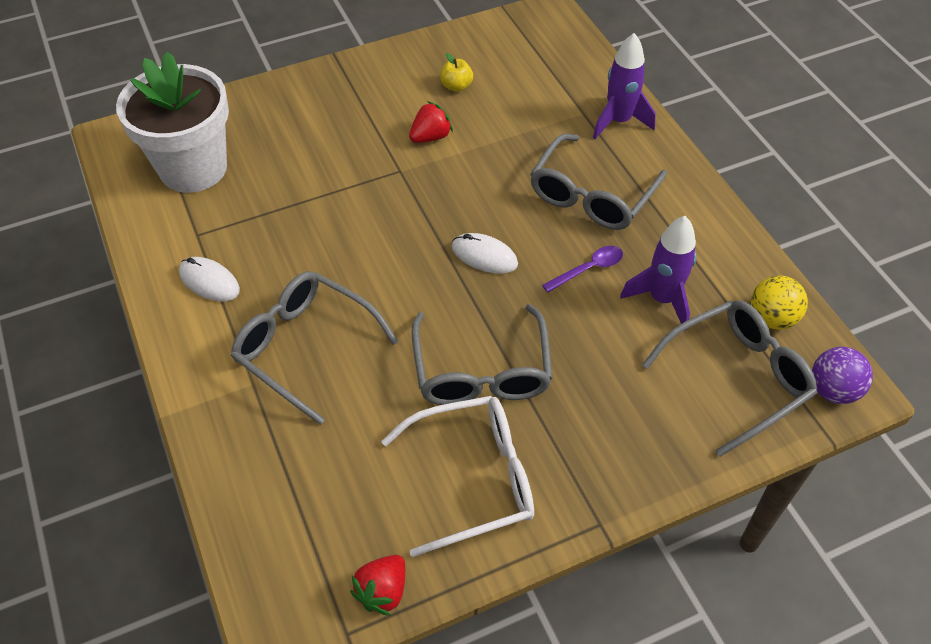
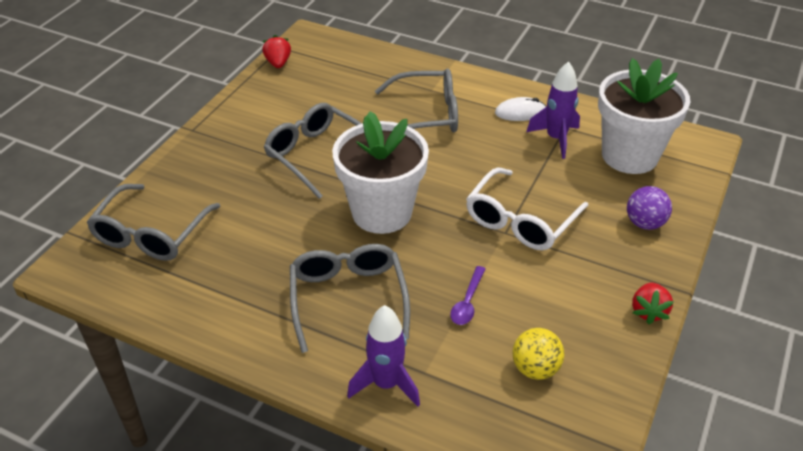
camera: 140 degrees right, 10 degrees down
(430, 137) = (517, 270): red strawberry -> red strawberry (648, 311)
(456, 86) = (555, 327): yellow apple -> none
(473, 478) = (274, 113): white glasses -> white glasses (520, 221)
(484, 256) = (381, 212): white mouse -> white flower pot
(588, 269) = (303, 244): purple spoon -> purple spoon (467, 302)
(662, 299) = (235, 254): purple rocket -> purple rocket (556, 139)
(771, 318) = (144, 285): yellow ball -> yellow ball (535, 369)
(832, 390) = (78, 261): purple ball -> purple ball (644, 223)

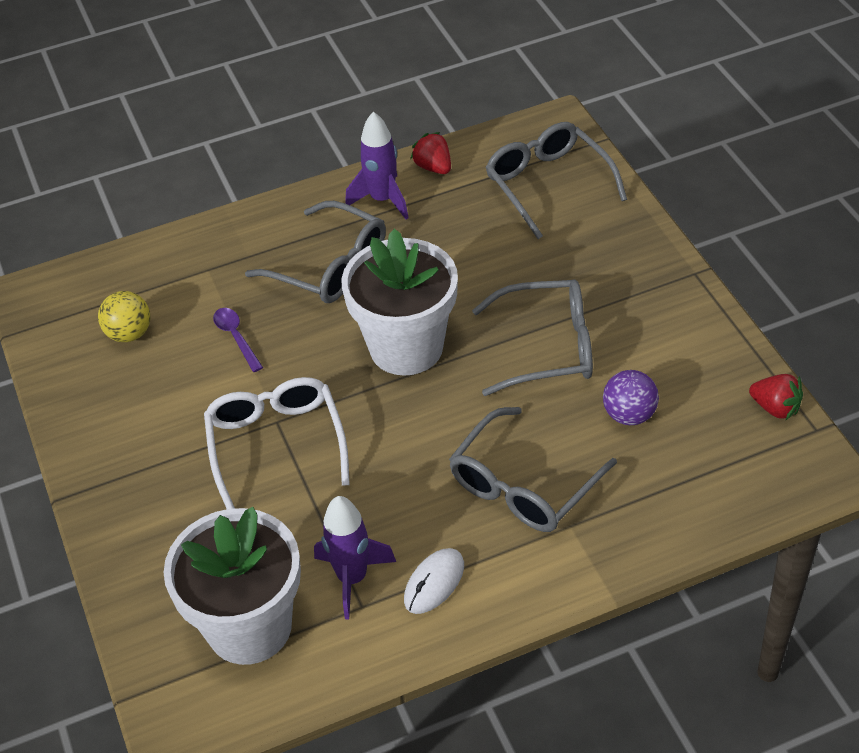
camera: 135 degrees right, 5 degrees up
(386, 384) = (225, 242): purple rocket -> purple rocket (382, 200)
(644, 223) = (155, 544): purple ball -> purple ball (629, 415)
(648, 311) = (78, 451): red strawberry -> red strawberry (433, 167)

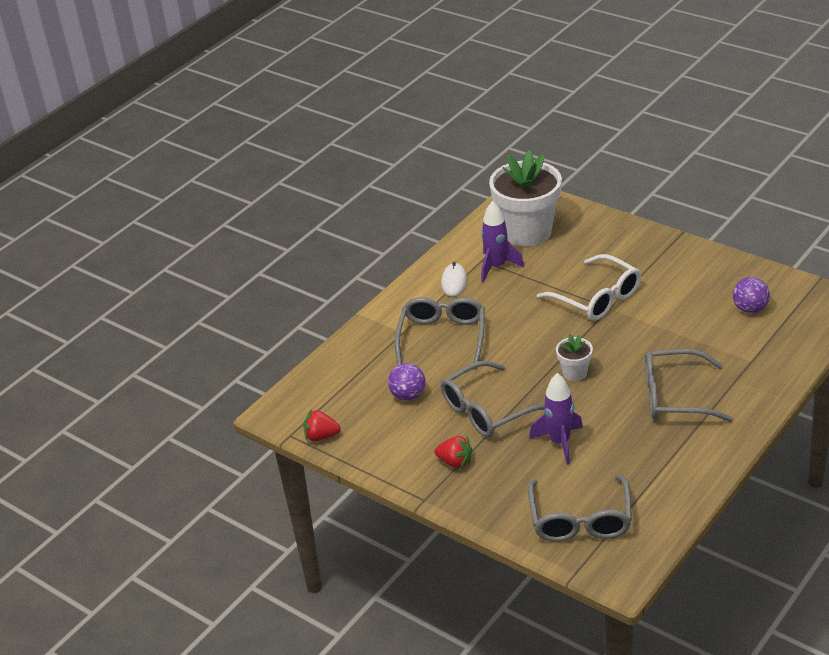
camera: 150 degrees right, 10 degrees down
(129, 334) = (750, 309): yellow ball -> purple ball
(236, 337) = (684, 334): purple spoon -> none
(382, 200) = (689, 454): purple rocket -> purple rocket (559, 442)
(406, 347) = (574, 373): white flower pot -> white flower pot, size x0.46
(433, 167) = (679, 495): red strawberry -> red strawberry (455, 462)
(548, 185) = (580, 520): grey glasses -> grey glasses turned 60 degrees clockwise

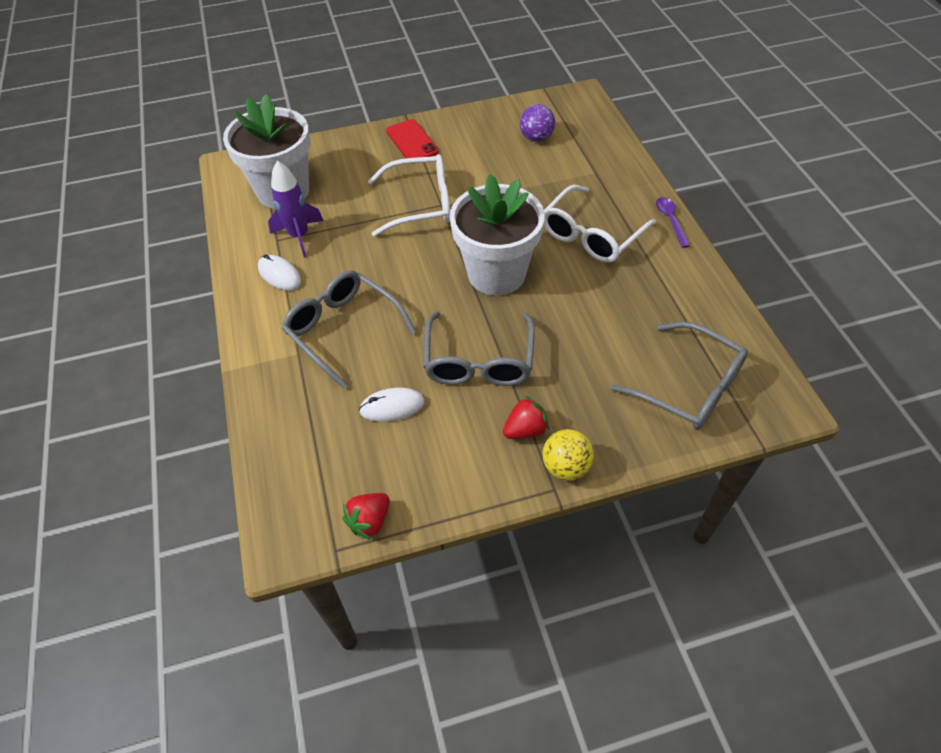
camera: 55 degrees left, 15 degrees up
(408, 395) = (392, 406): purple ball -> white mouse
(446, 495) = (566, 467): none -> yellow ball
(559, 442) = (575, 338): purple rocket -> none
(574, 373) = (496, 274): white flower pot -> white flower pot, size x2.19
(657, 253) = (412, 141): none -> red phone
(675, 396) = (591, 235): grey glasses -> white glasses
(747, 428) = (670, 220): none -> purple spoon

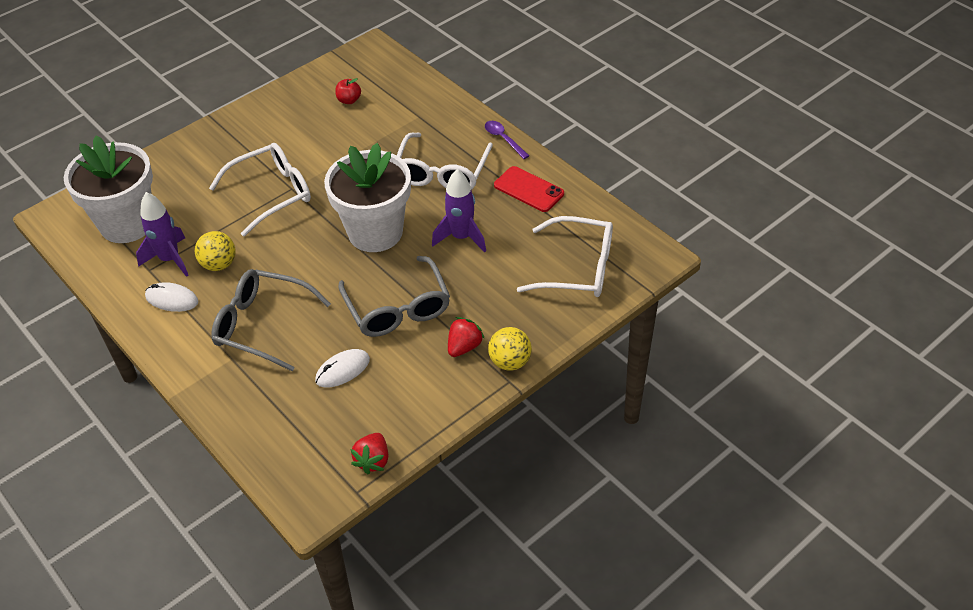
camera: 25 degrees left, 5 degrees down
(338, 256) = (219, 264): none -> yellow ball
(412, 141) = (230, 138): red phone -> red phone (528, 189)
(536, 138) = (349, 100): purple ball -> red apple
(579, 308) = (461, 237): none -> purple rocket
(689, 387) = (577, 268): grey glasses -> white glasses

